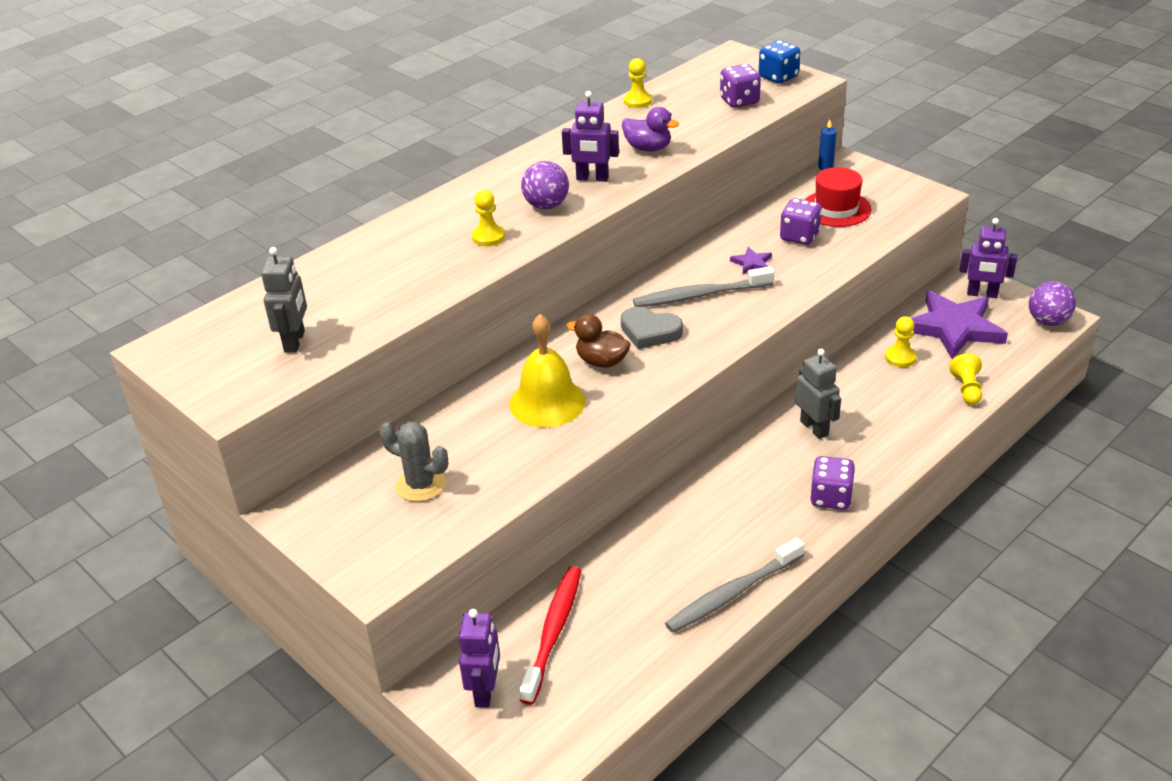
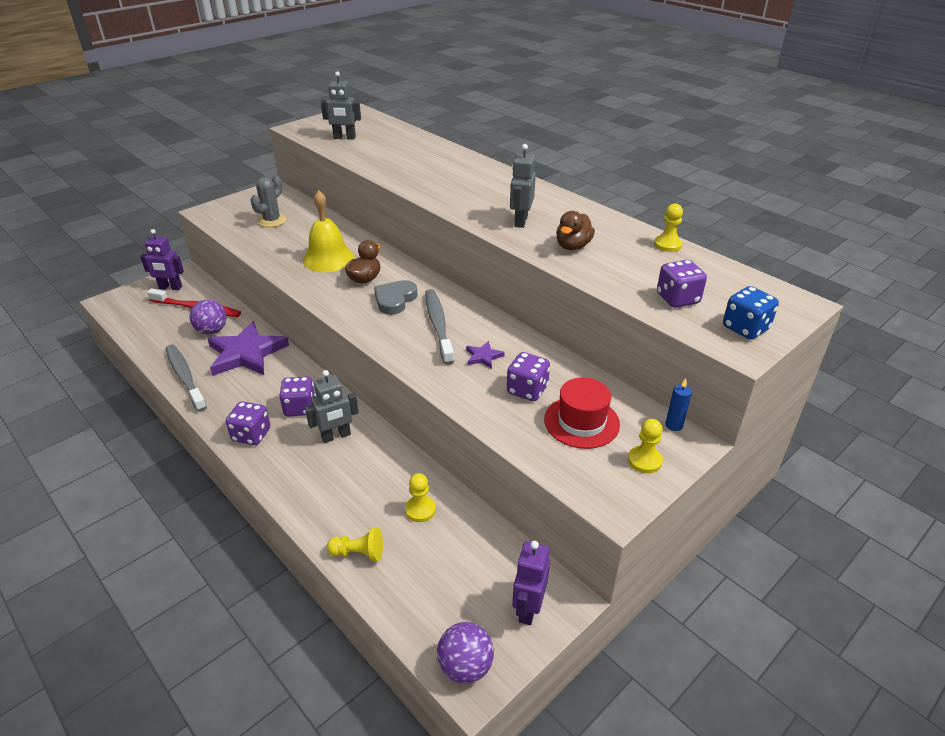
camera: 90 degrees right, 0 degrees up
(488, 237) = (441, 184): yellow pawn -> yellow pawn (644, 460)
(546, 205) = (480, 204): purple ball -> purple ball (212, 331)
(592, 178) = (520, 221): purple robot -> grey robot
(648, 148) = (573, 246): purple duck -> brown duck
(773, 466) = (300, 408): none -> purple dice
(954, 328) = (464, 566): purple star -> purple star (246, 353)

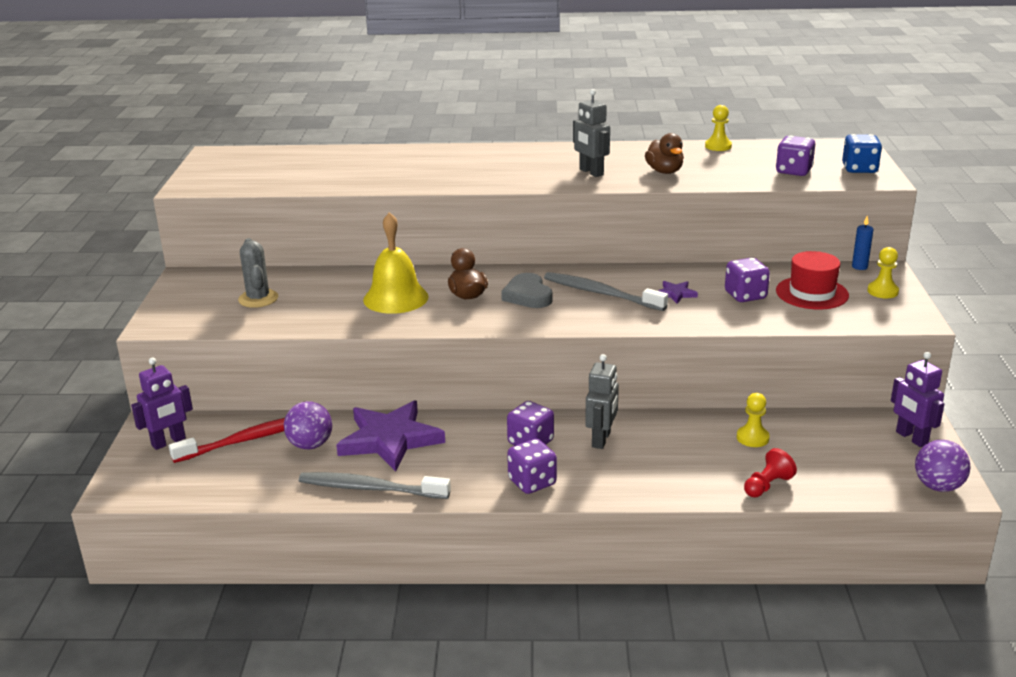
camera: 45 degrees left, 10 degrees down
(344, 138) = (270, 176): grey robot -> none
(358, 553) = (767, 485): yellow pawn -> red pawn

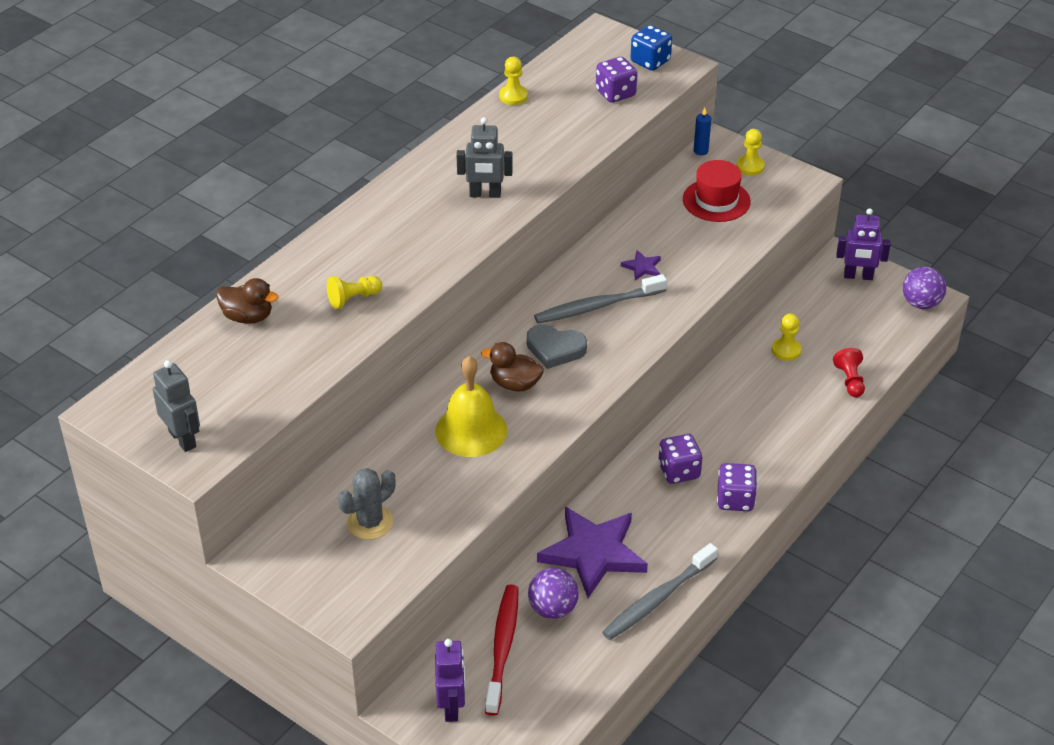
camera: 55 degrees left, 15 degrees up
(258, 299) = (370, 522): grey cactus -> grey cactus turned 60 degrees counterclockwise
(412, 174) = (353, 299): none -> yellow pawn
(601, 439) = (713, 430): grey robot -> grey robot (183, 439)
(664, 171) = (534, 155): brown duck -> brown duck (248, 317)
(745, 295) = (684, 234): purple dice -> none

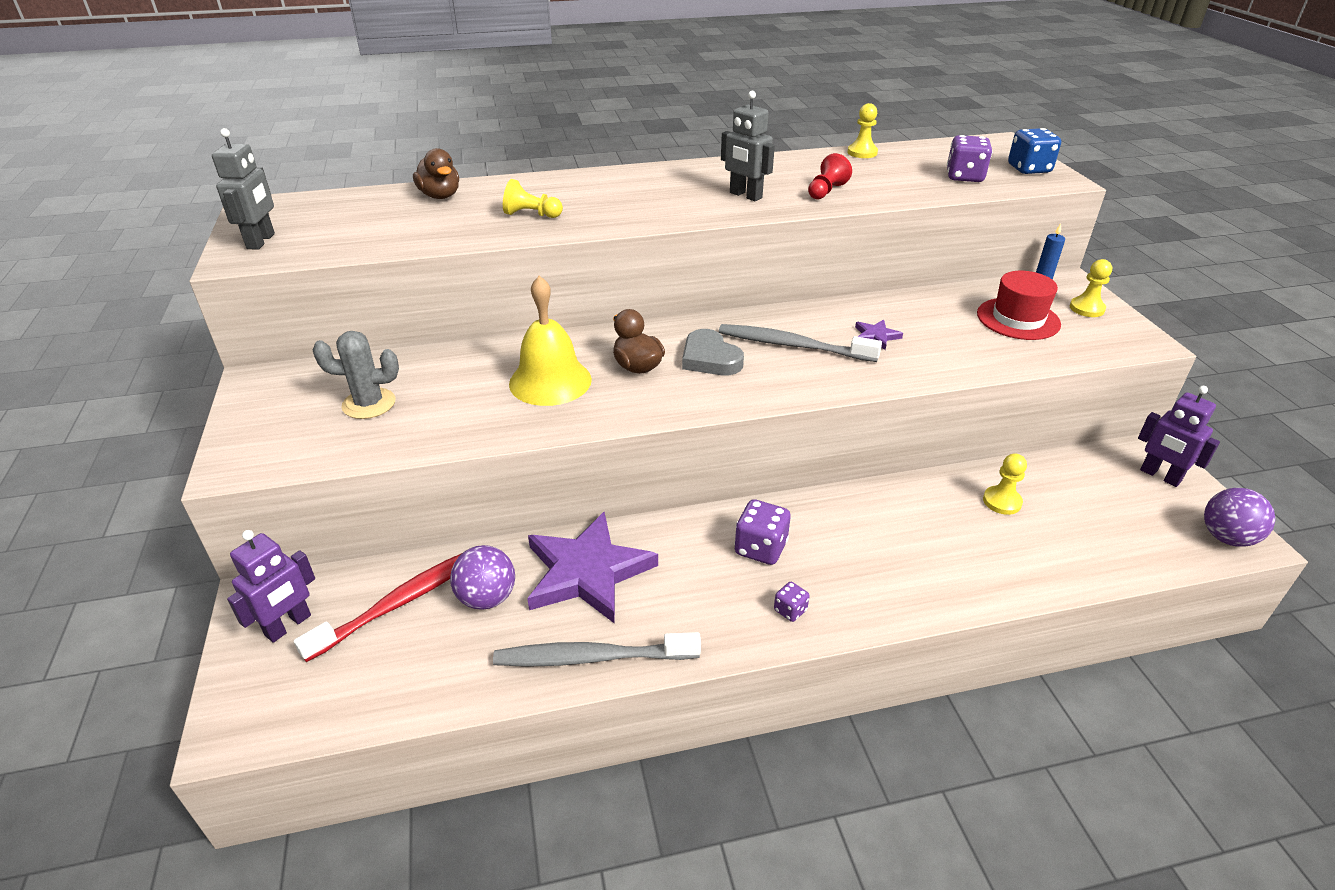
camera: 40 degrees right, 5 degrees down
(735, 500) = (790, 610): purple dice -> purple dice, size x0.54
(850, 381) = (1055, 568): red pawn -> red pawn (826, 191)

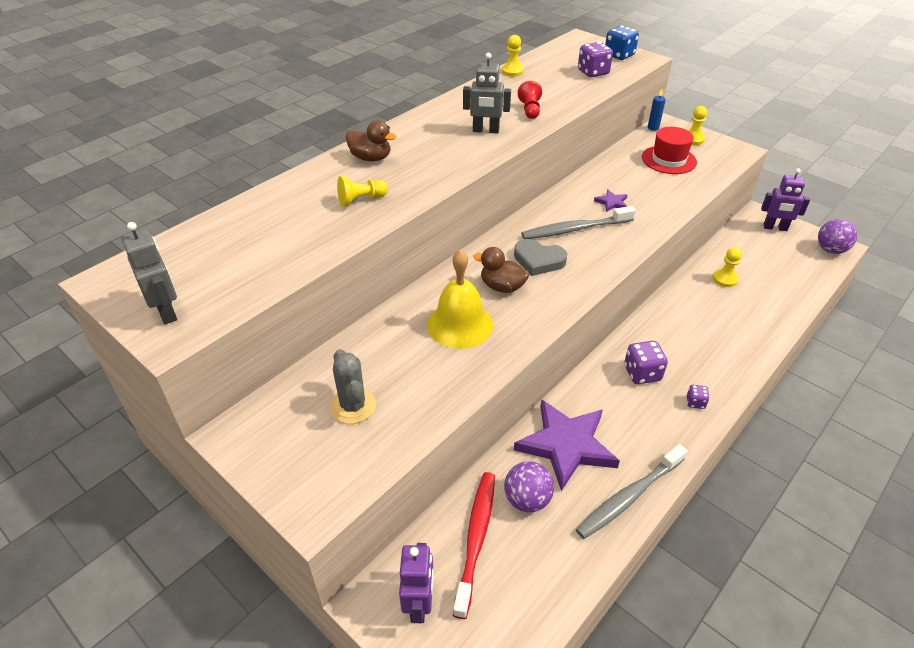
camera: 35 degrees left, 5 degrees up
(369, 404) = (353, 406): grey cactus -> grey cactus turned 75 degrees counterclockwise
(440, 196) = (263, 209): brown duck -> brown duck (371, 158)

